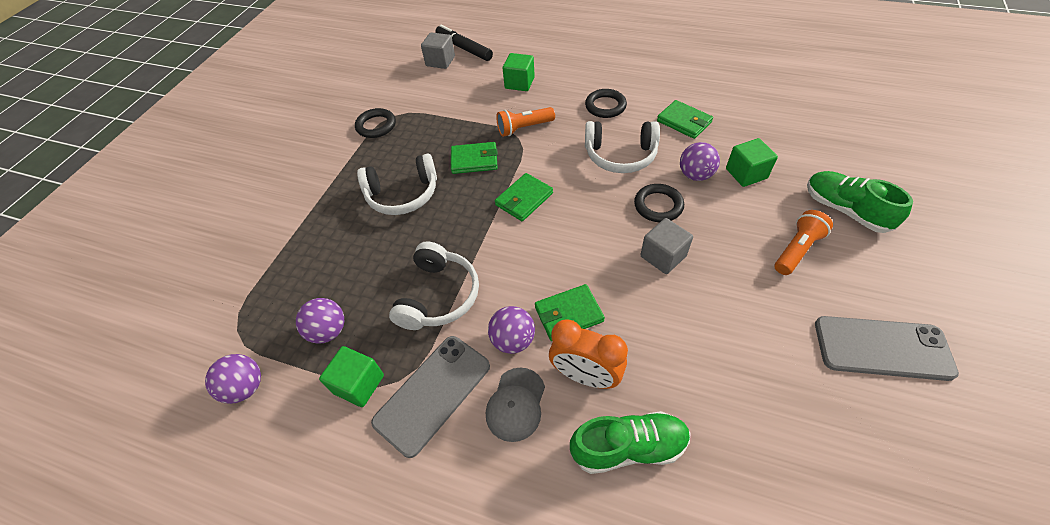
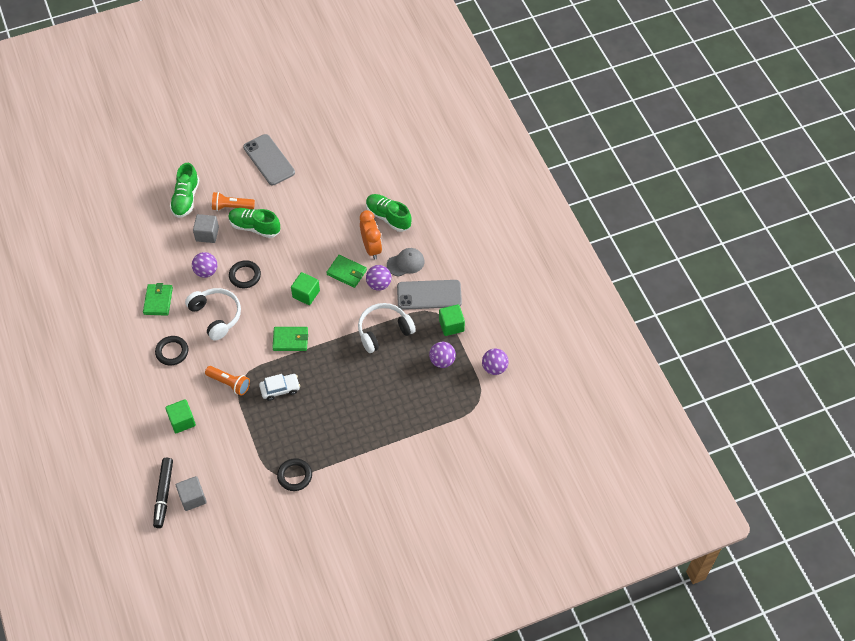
camera: 135 degrees left, 5 degrees up
(403, 195) = (337, 404): white headphones -> none
(474, 160) = (280, 389): green wallet -> white car
(663, 256) = (280, 255): grey cube -> grey cube (207, 234)
(737, 255) = (254, 227): none -> green shoe
(746, 173) = (187, 250): green cube -> green cube (306, 294)

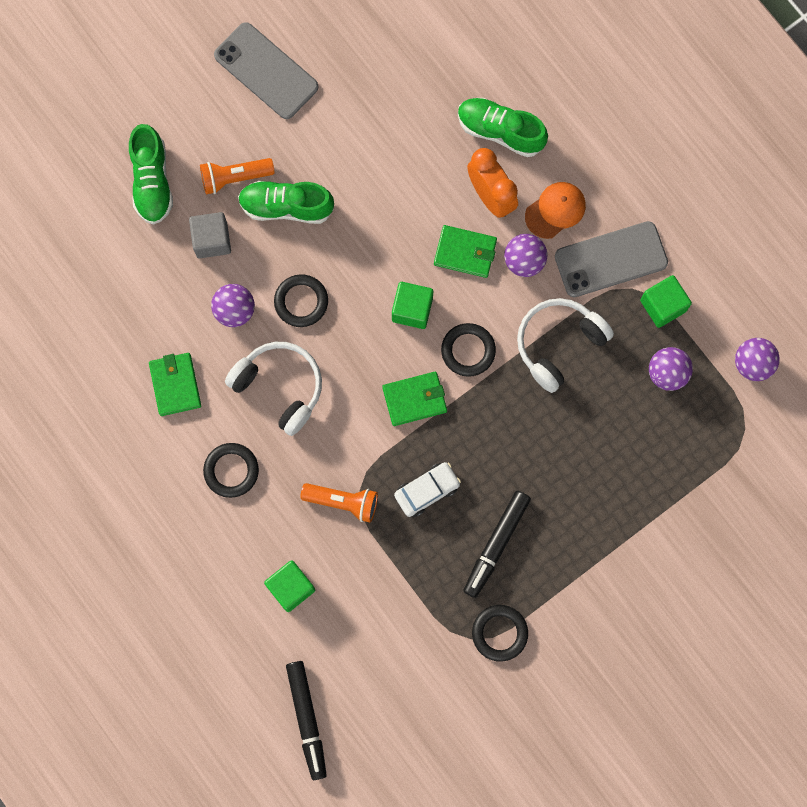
camera: 15 degrees left, 20 degrees up
(192, 498) = (354, 713): grey cube -> none
(310, 427) = (496, 544): none -> black marker
(330, 322) = (468, 350): none -> black ring
(405, 263) = (555, 210): grey cap -> orange cap

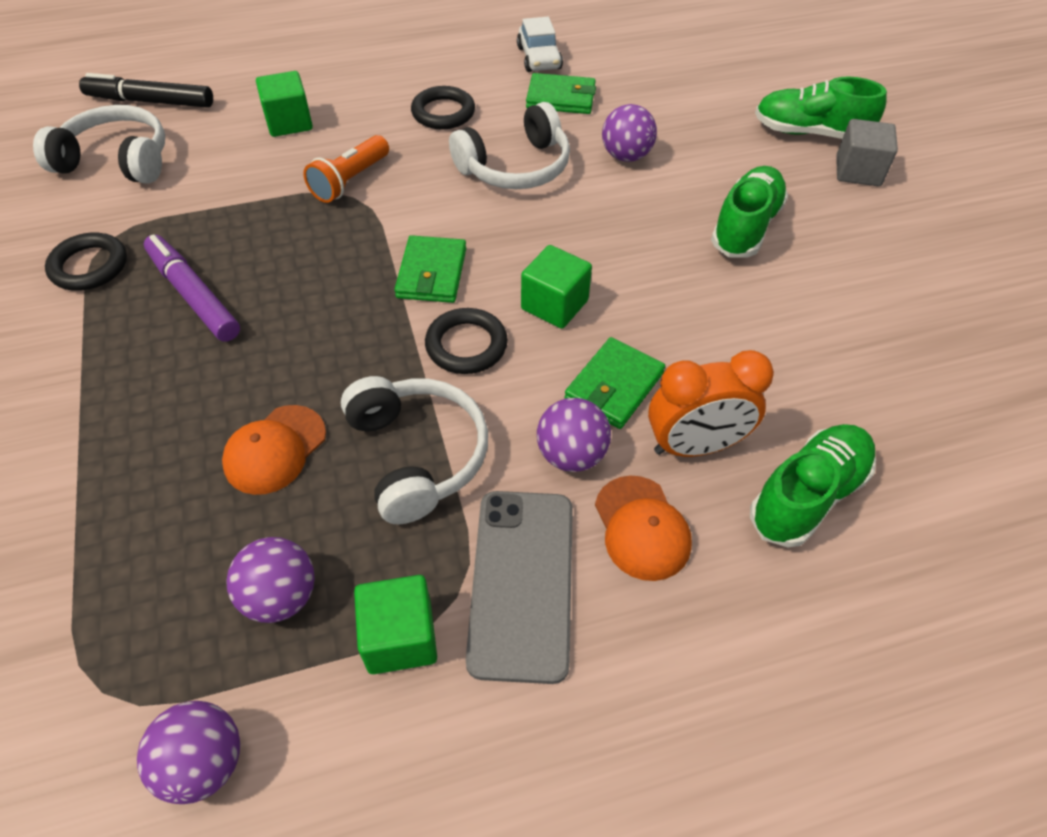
camera: 110 degrees right, 25 degrees down
(212, 240) = (721, 159): grey cube -> grey cube (858, 171)
(235, 178) = (798, 194): orange flashlight -> none
(266, 71) = (949, 256): grey phone -> none
(301, 302) = (613, 209): black ring -> none
(388, 694) = (117, 160): none -> white headphones
(427, 490) = (310, 252): white car -> white car (539, 58)
(496, 544) = (194, 296): black marker -> purple marker
(587, 424) = (275, 449): none -> orange cap

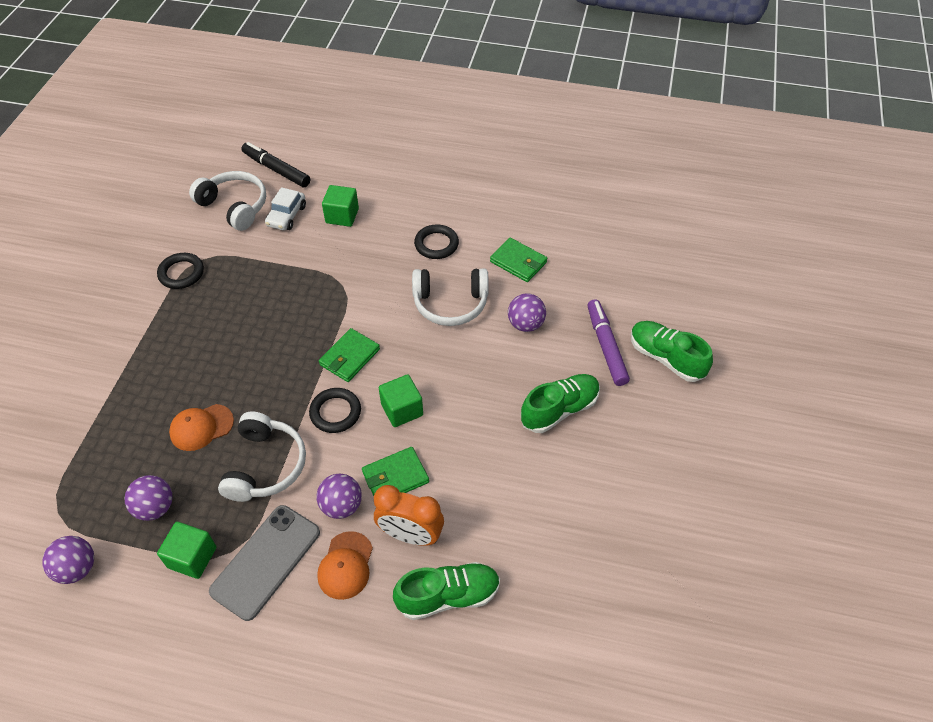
camera: 30 degrees right, 0 degrees up
(194, 296) = (220, 315): purple marker -> purple marker (606, 347)
(350, 181) = (348, 273): orange flashlight -> none
(539, 58) = (528, 224): white car -> white car (286, 216)
(858, 171) = (673, 402): grey cube -> none

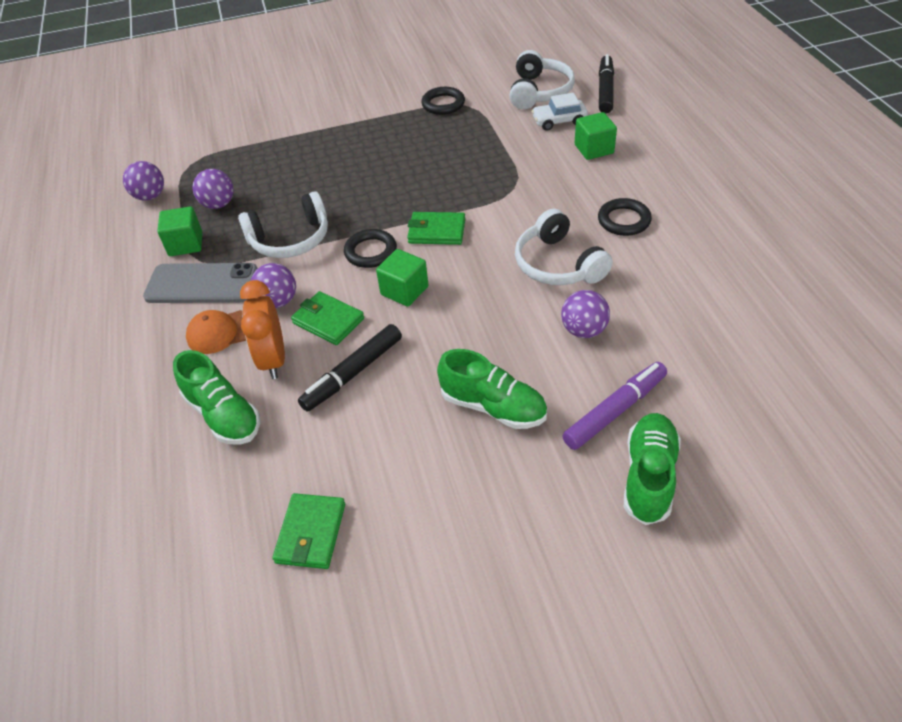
camera: 65 degrees right, 5 degrees down
(201, 427) = (304, 189): orange cap -> none
(467, 482) = (353, 373): none -> black marker
(518, 262) = (663, 287): green wallet -> green wallet (311, 533)

